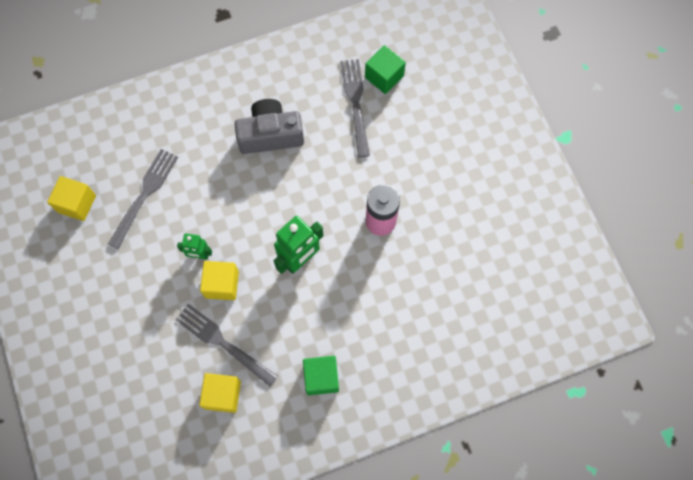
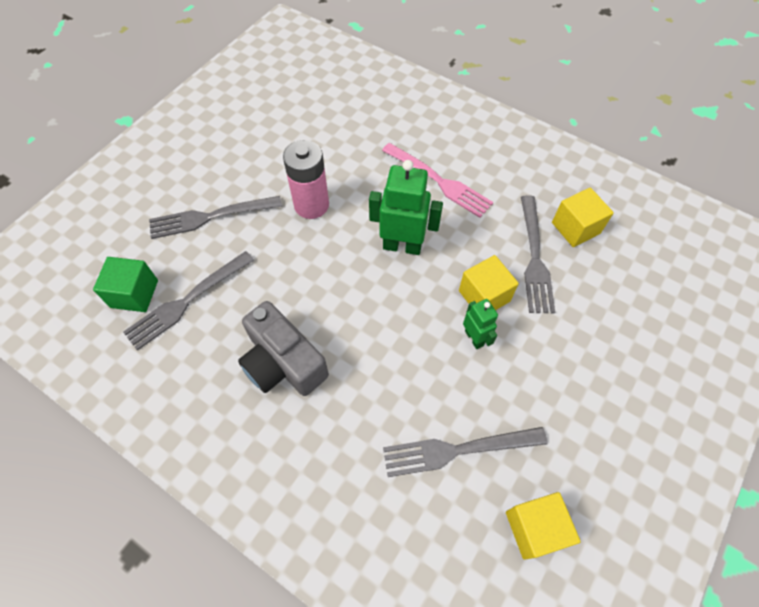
camera: 125 degrees left, 10 degrees down
(321, 377) = (490, 168): green cube -> none
(337, 327) = (439, 181): none -> pink fork
(417, 149) = (211, 217): none -> grey fork

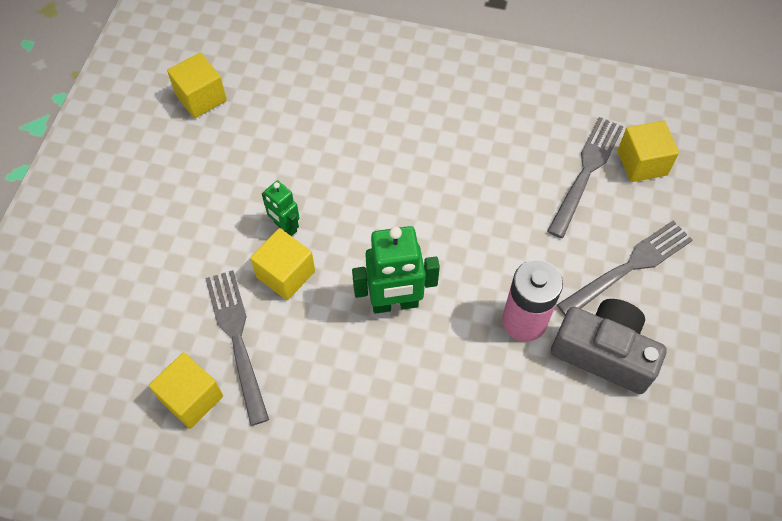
camera: 160 degrees right, 0 degrees up
(134, 294) = (642, 163): green cube -> yellow cube
(283, 363) = (460, 148): grey camera -> grey camera (604, 352)
(439, 181) = (382, 411): pink fork -> none
(458, 450) = (276, 130): grey fork -> none

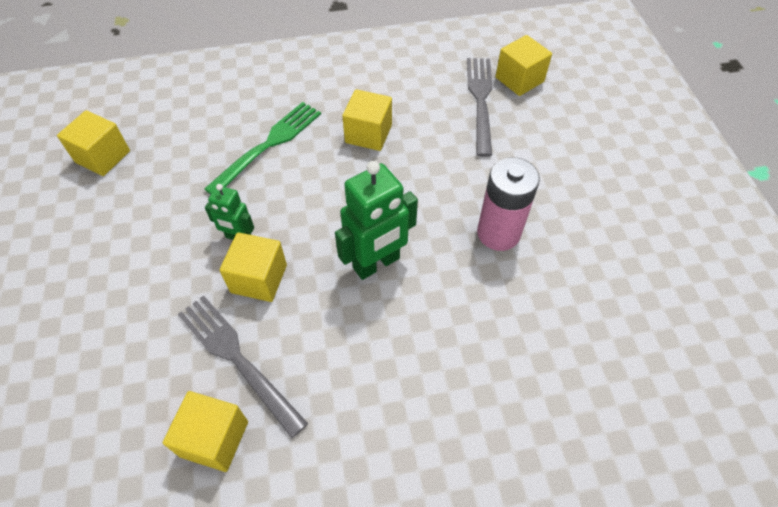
camera: 25 degrees left, 5 degrees down
(352, 142) = (268, 145): none -> green fork
(453, 166) = (368, 134): none -> yellow cube
(604, 352) = (578, 232): grey camera -> none
(629, 267) = (556, 158): grey fork -> none

